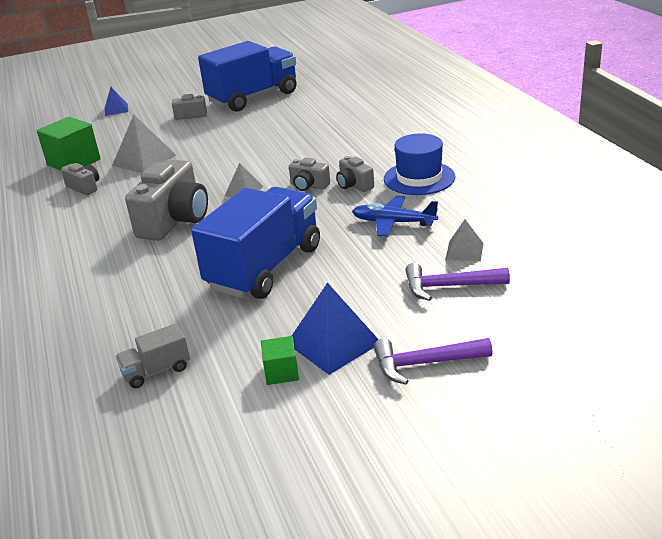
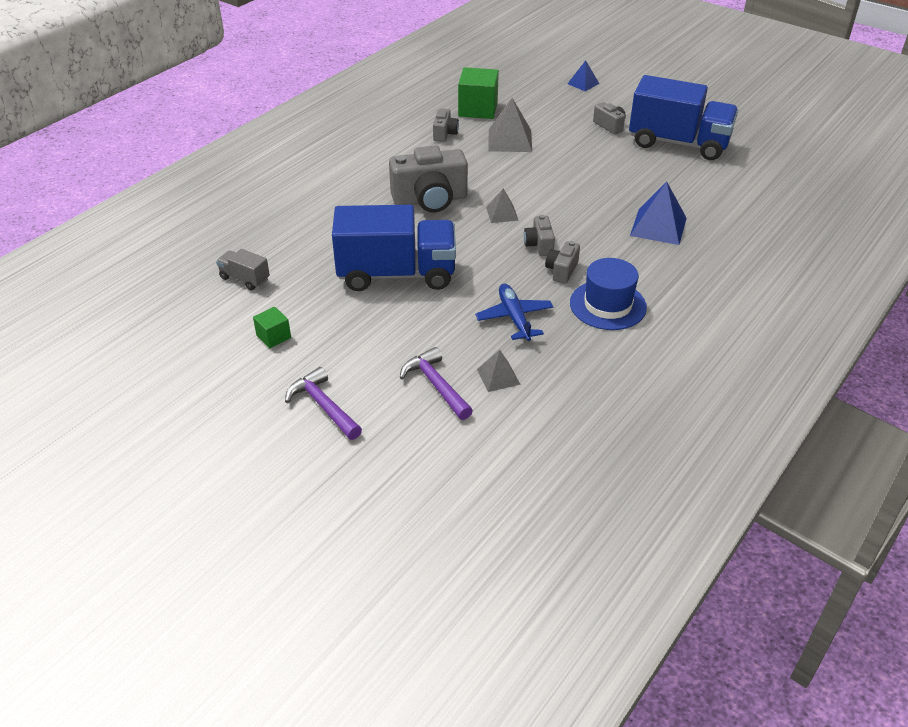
camera: 55 degrees right, 10 degrees up
(333, 343) = (322, 348): blue pyramid -> blue pyramid (658, 226)

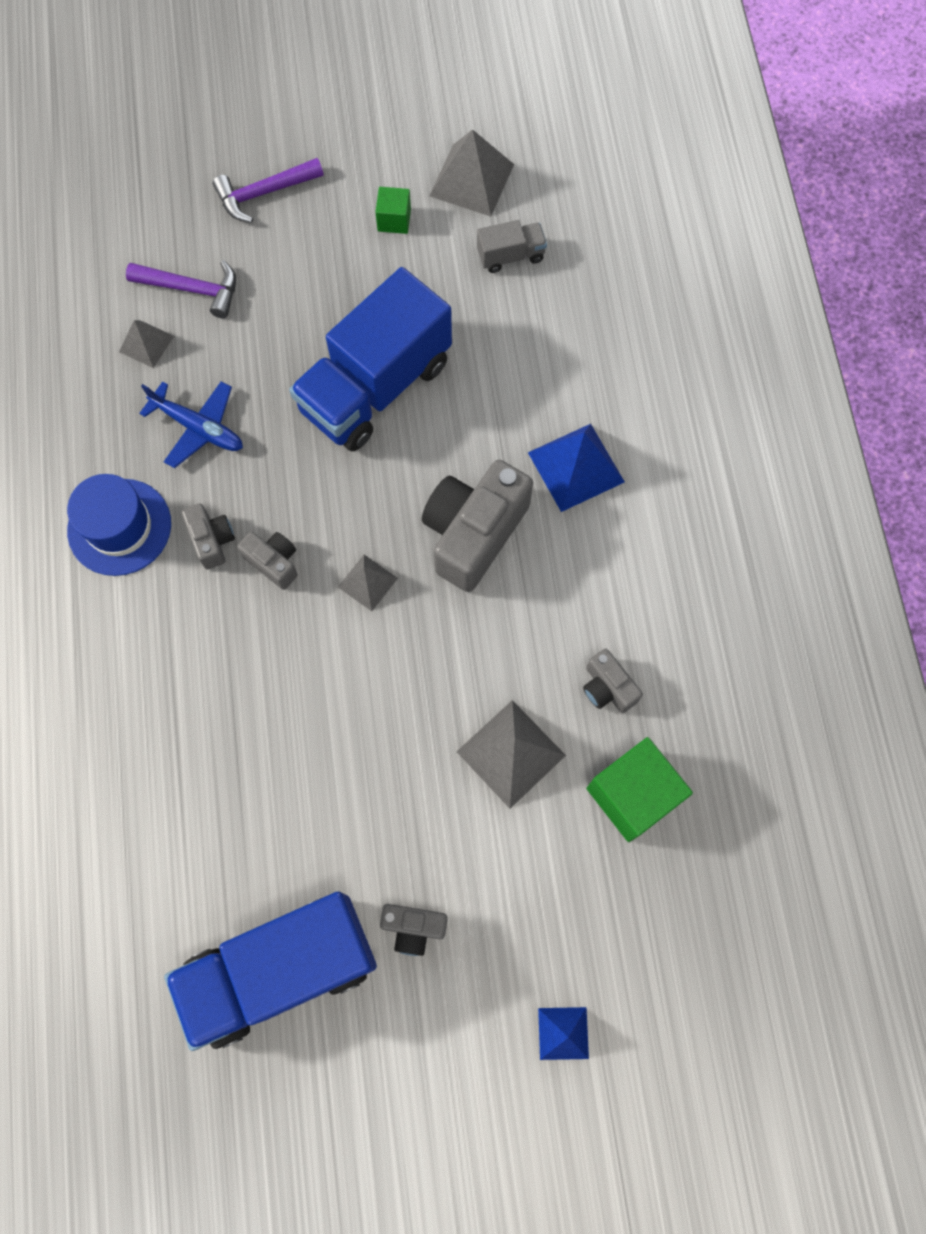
camera: 135 degrees right, 30 degrees up
(203, 325) = (472, 180): none -> grey pyramid
(323, 406) = (264, 193): purple hammer -> purple hammer turned 150 degrees clockwise
(658, 226) = (165, 723): blue pyramid -> blue pyramid (576, 467)

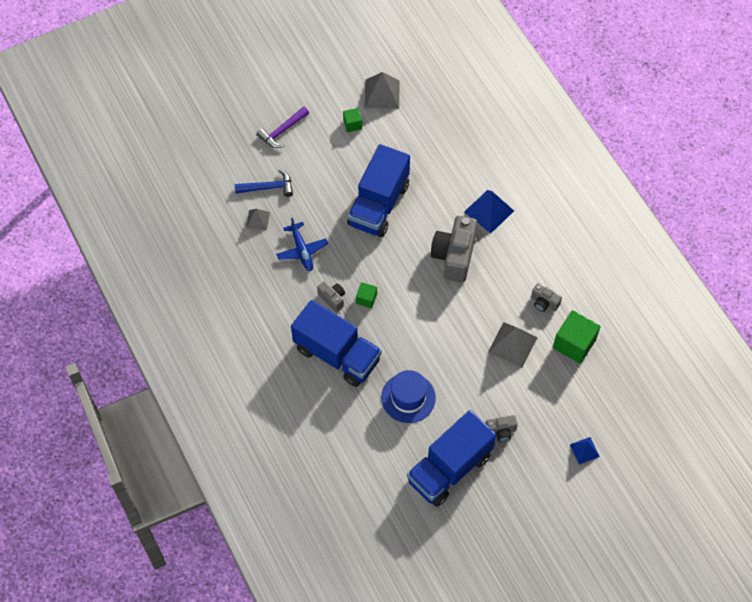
camera: 20 degrees left, 10 degrees down
(119, 527) = (285, 307): blue hat -> blue hat (408, 397)
(172, 654) = (337, 354): none -> blue truck
(192, 289) = (268, 187): purple hammer -> blue hammer
(198, 428) = (302, 250): blue plane -> blue plane turned 60 degrees clockwise
(274, 562) = (366, 299): grey camera -> green cube
(367, 582) = (414, 293): grey pyramid -> none
(510, 256) = (416, 124): grey truck -> none

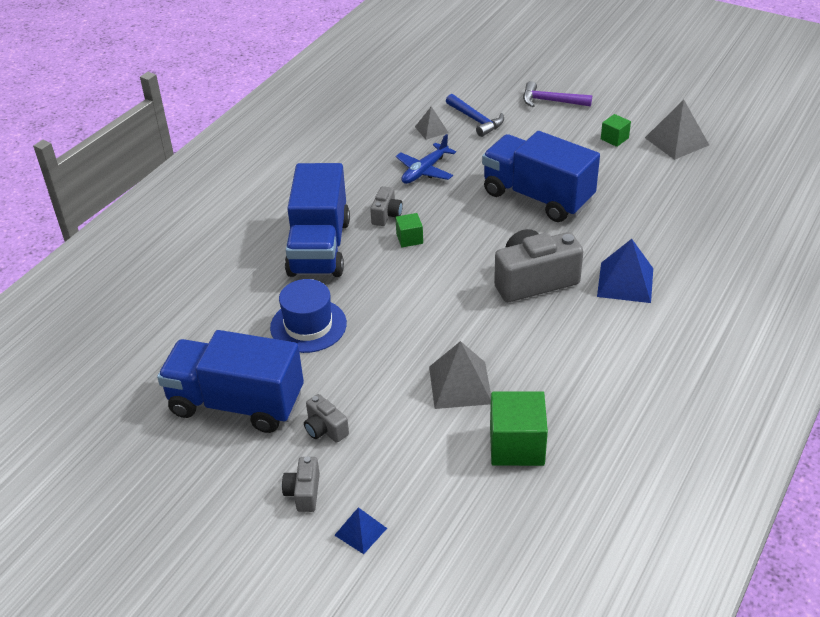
camera: 60 degrees right, 20 degrees down
(378, 205) = (537, 197): blue truck -> blue truck turned 45 degrees clockwise
(544, 302) = (549, 387): grey camera -> grey camera (303, 492)

